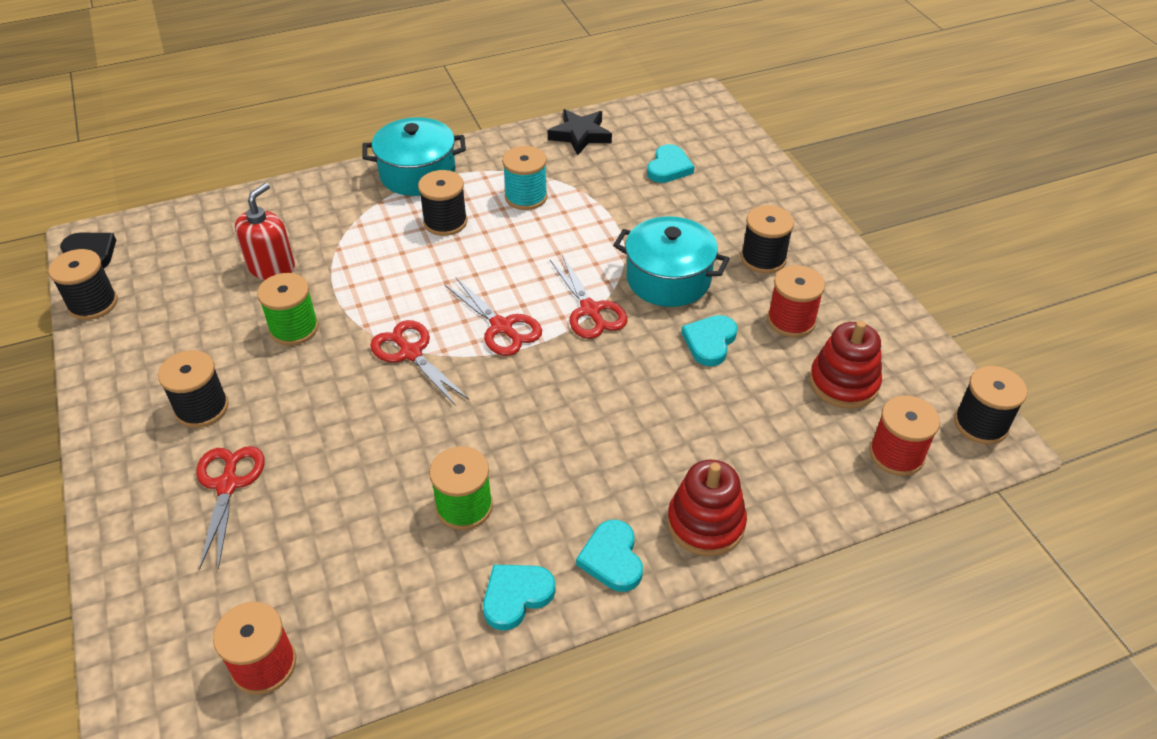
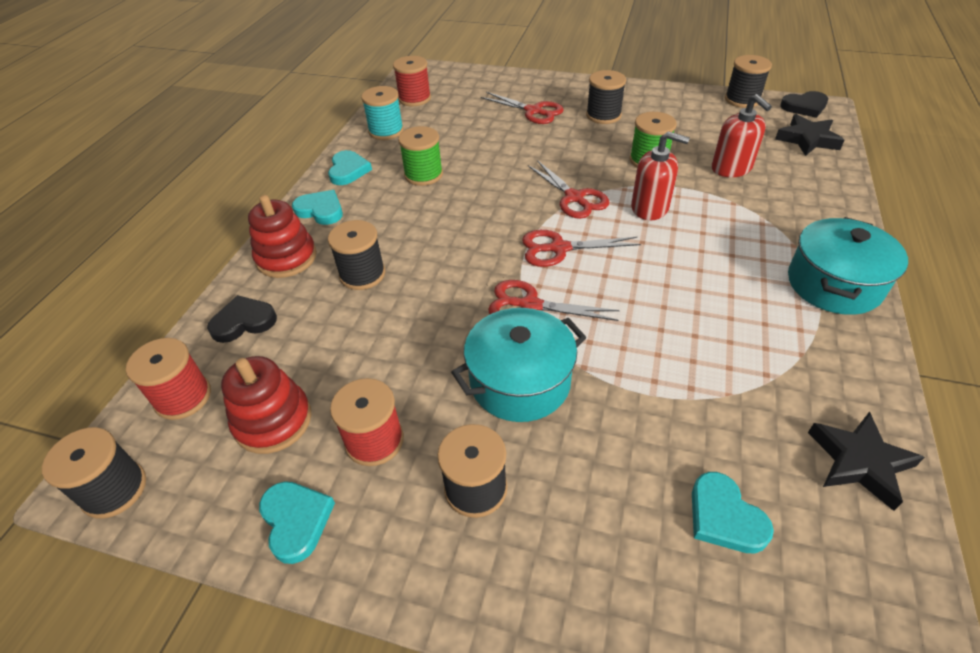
camera: 130 degrees right, 0 degrees up
(175, 234) = (807, 139): none -> black star
(387, 295) = (650, 208): none -> red soap dispenser
(411, 353) = (574, 198): red scissors -> red scissors turned 60 degrees clockwise
(445, 222) = (732, 272): black spool -> black spool (362, 274)
(526, 197) = (740, 344): turquoise spool -> turquoise spool (386, 131)
(710, 342) = (416, 359): turquoise heart -> turquoise heart (296, 521)
(802, 483) = (243, 322): none -> black heart

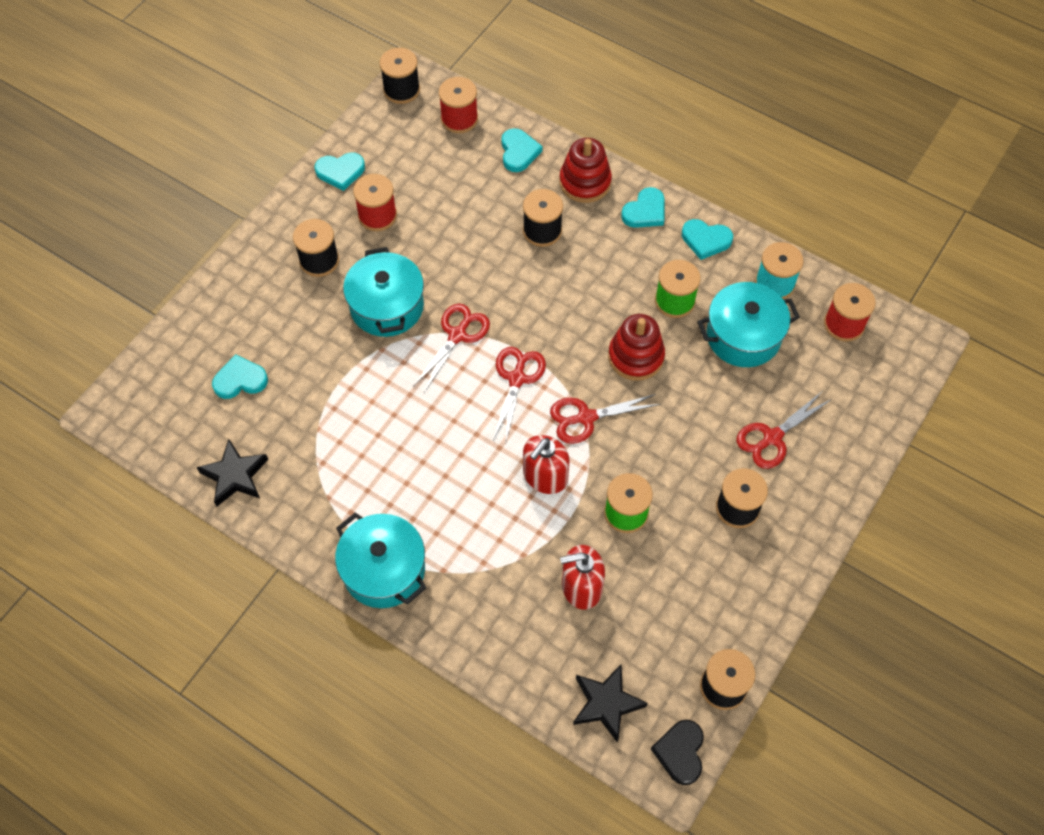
camera: 105 degrees right, 15 degrees up
(243, 322) = (518, 152): black heart -> turquoise heart
(273, 421) = (417, 165): red stacking toy -> red stacking toy (636, 356)
(446, 136) = (743, 336): none -> turquoise pot

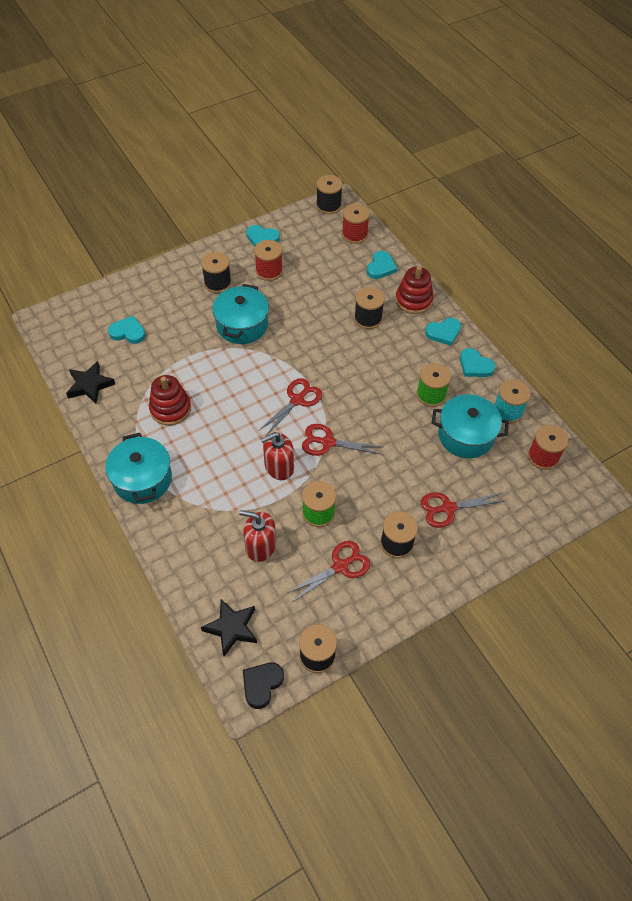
camera: 25 degrees right, 5 degrees down
(457, 335) = (275, 359): red scissors -> red scissors (340, 566)
(636, 356) = (384, 418): red stacking toy -> red stacking toy (170, 409)

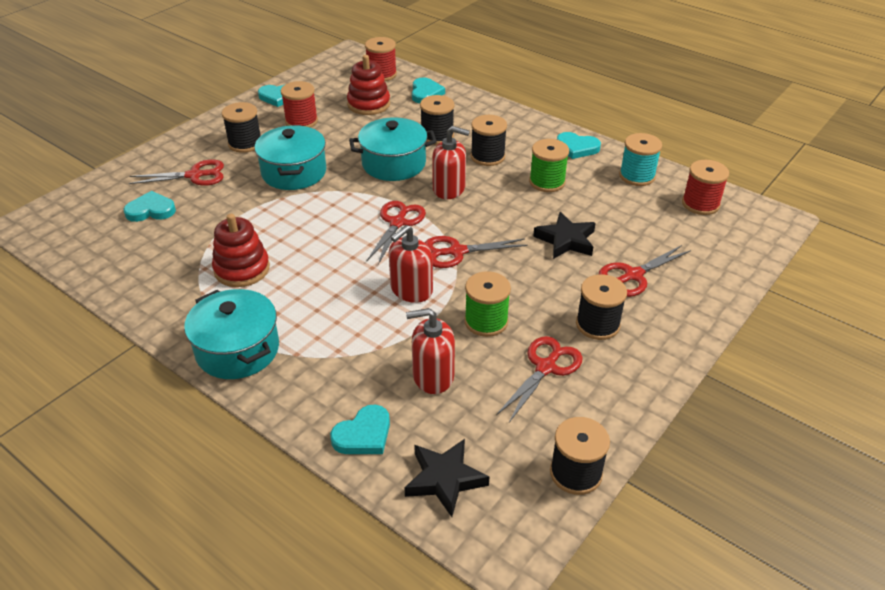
camera: 20 degrees left, 15 degrees down
(90, 385) = (121, 272): black star -> black star (566, 240)
(170, 306) = (195, 175): none -> red scissors
(262, 684) = (523, 533): black heart -> none
(328, 206) = (340, 58): black spool -> black spool (487, 156)
(351, 378) = (449, 189): none -> red soap dispenser
(413, 300) = (477, 111): red stacking toy -> red stacking toy (368, 104)
(443, 332) = (526, 129): turquoise heart -> turquoise heart (363, 434)
(466, 435) = (608, 207): turquoise pot -> turquoise pot (394, 164)

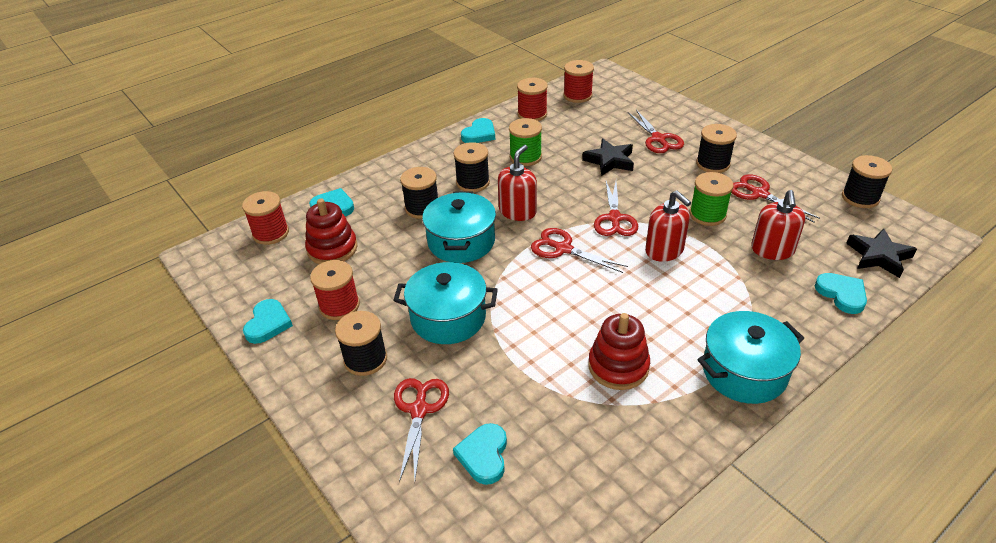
camera: 75 degrees left, 0 degrees up
(637, 176) = (532, 114): turquoise spool -> red spool

